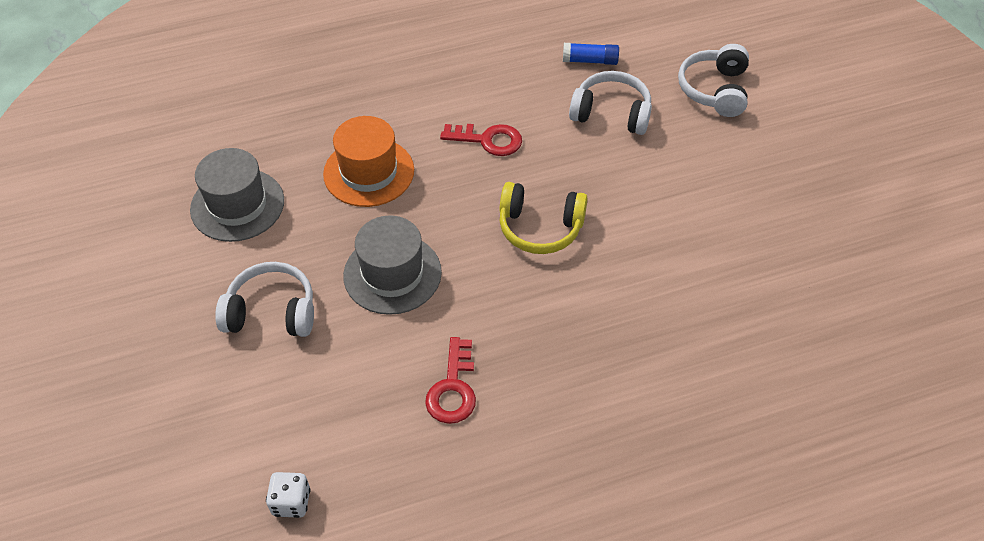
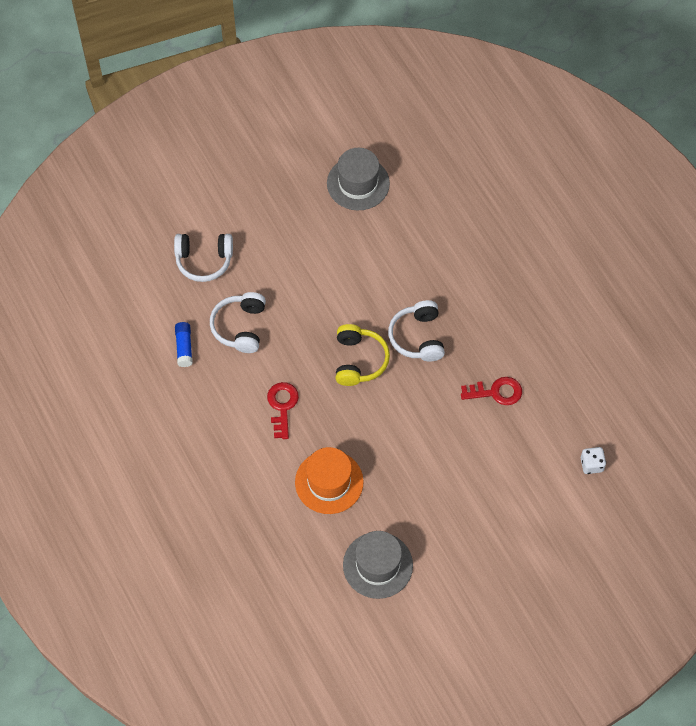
camera: 100 degrees left, 10 degrees up
(271, 312) = (464, 514): white headphones -> white headphones (418, 337)
(392, 274) = (417, 446): grey hat -> grey hat (358, 183)

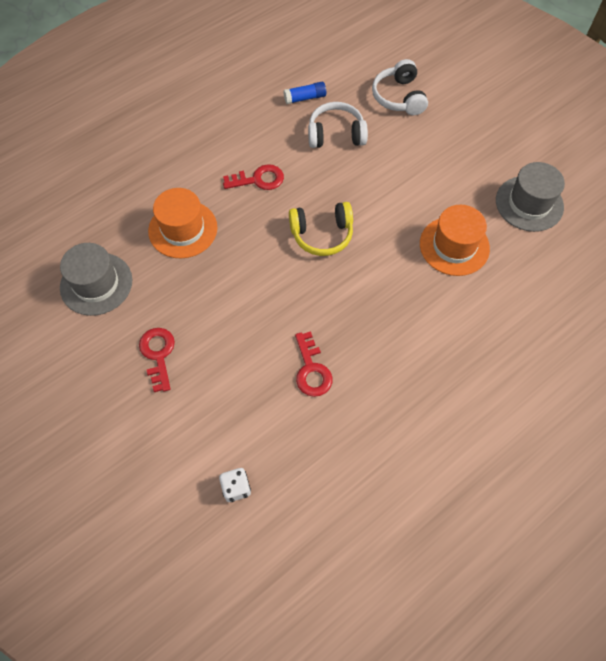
camera: 80 degrees right, 0 degrees up
(392, 254) = (454, 246): none -> orange hat
(418, 337) = (361, 283): white headphones -> none
(462, 515) = (158, 354): none -> red key

